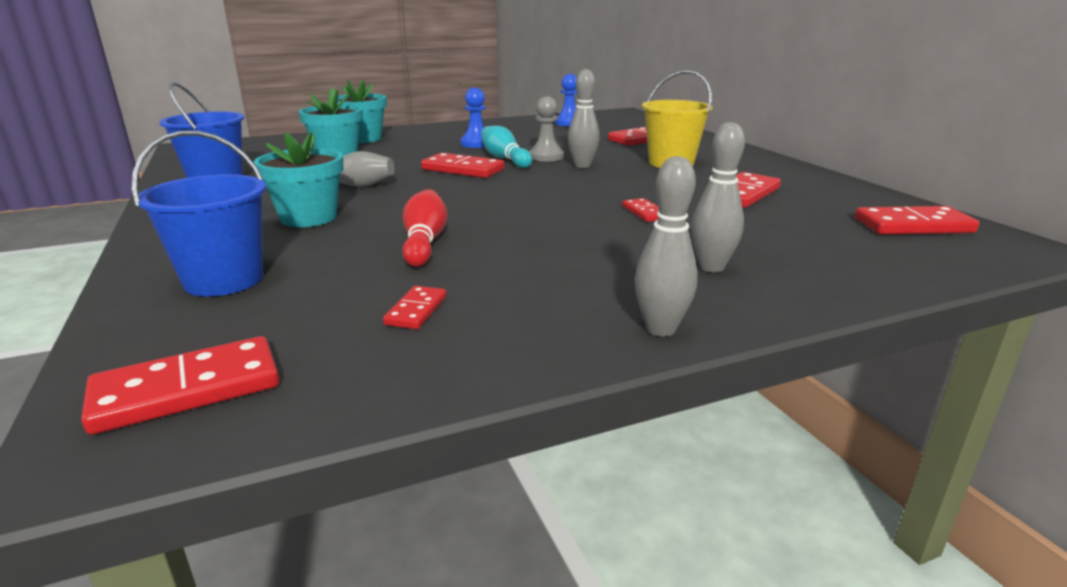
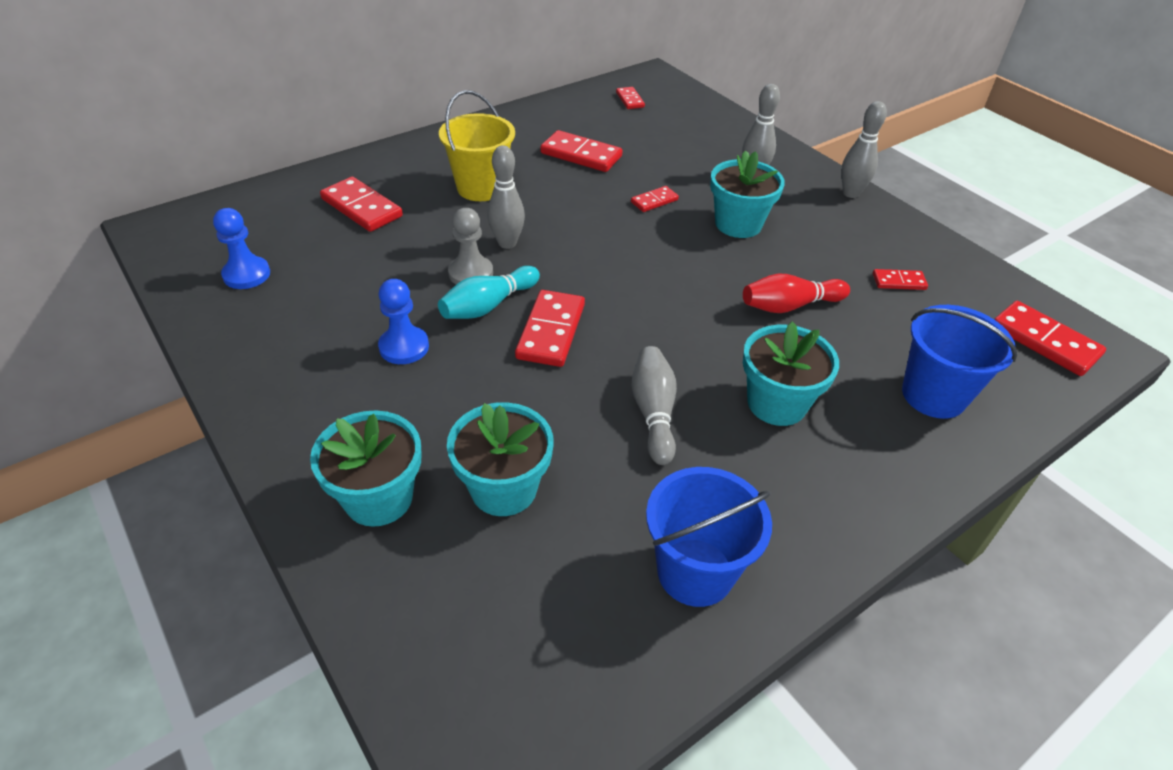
camera: 105 degrees left, 20 degrees up
(588, 242) = (738, 224): none -> turquoise flower pot
(913, 226) = (630, 100): red domino -> red domino, size x0.55

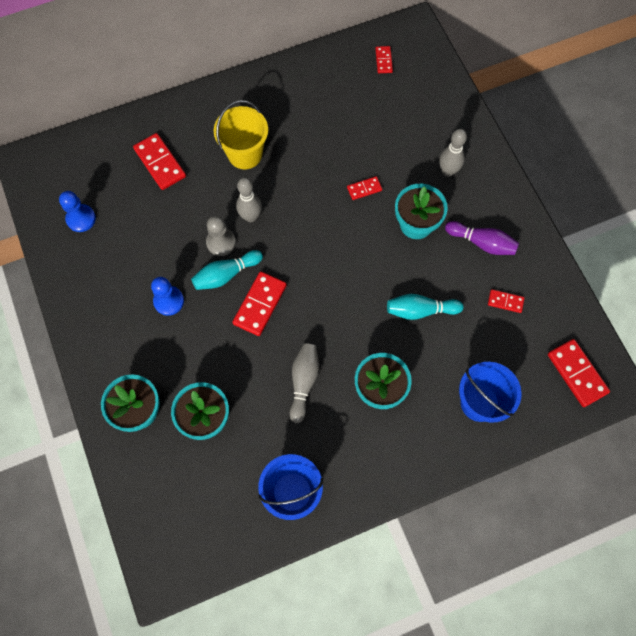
camera: 15 degrees right, 25 degrees up
(581, 155) = (326, 127): red domino -> none
(789, 306) = (420, 310): red bowling pin -> turquoise bowling pin
(833, 231) = (482, 243): none -> purple bowling pin
(850, 193) = (513, 204): grey bowling pin -> none

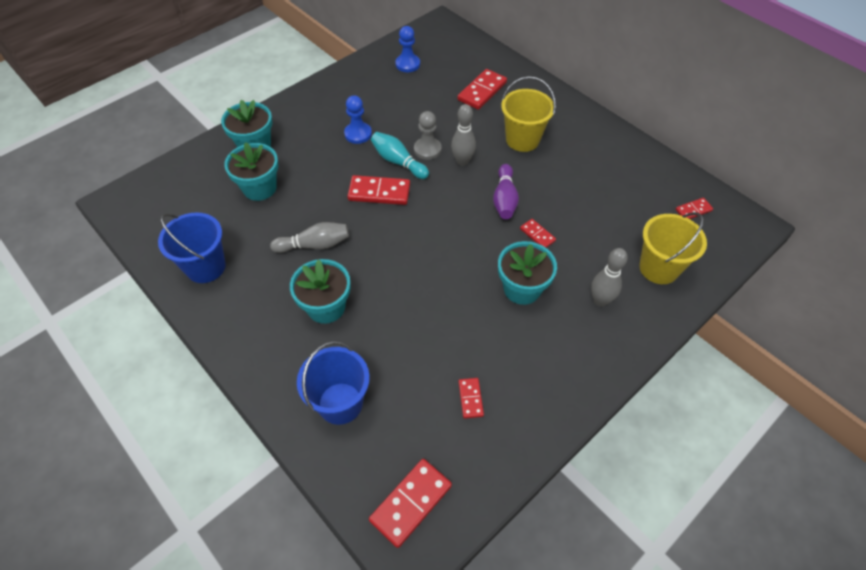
camera: 70 degrees right, 15 degrees down
(420, 310) = (425, 319): turquoise bowling pin -> none
(432, 115) = (659, 268): none -> yellow bucket
(482, 243) = (531, 356): purple bowling pin -> purple bowling pin (504, 199)

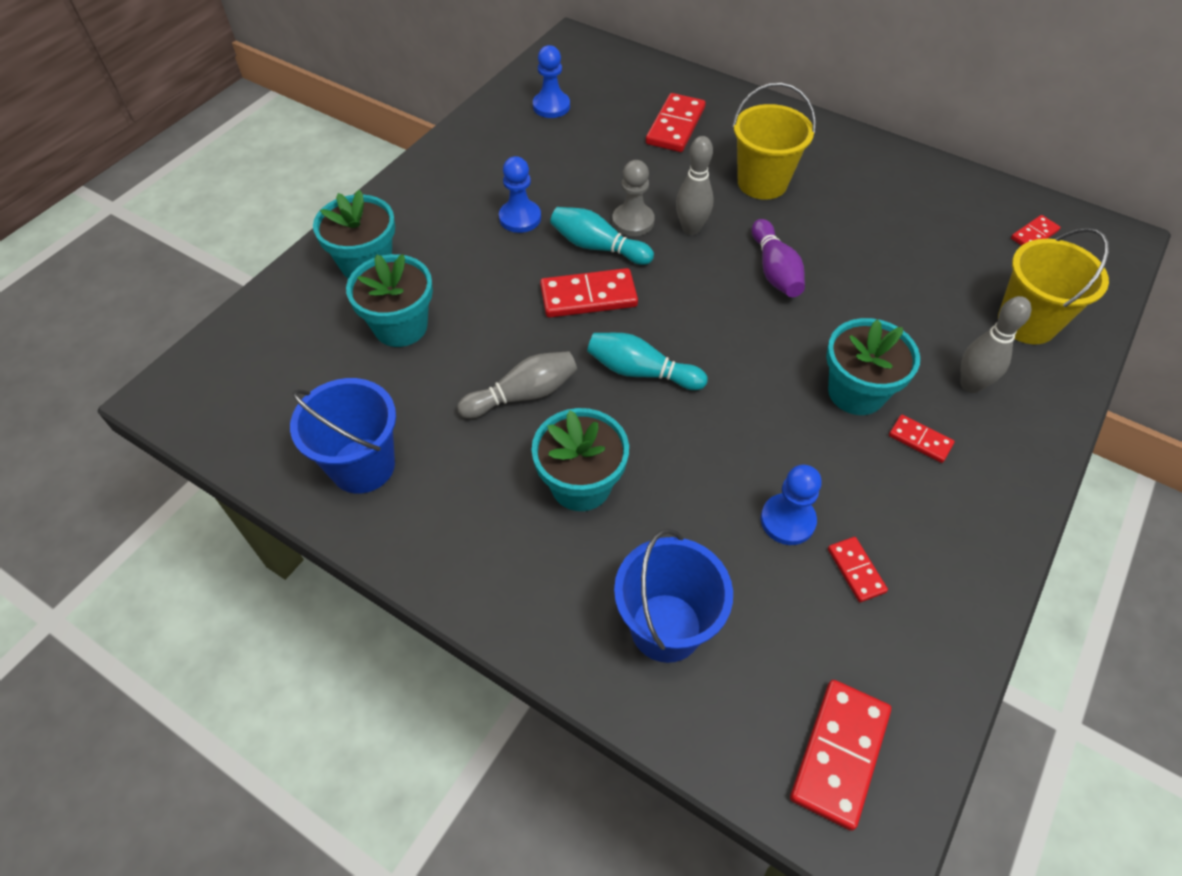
camera: 15 degrees left, 0 degrees up
(391, 246) = (641, 372): none -> turquoise bowling pin
(442, 358) = (787, 520): none -> blue pawn
(537, 235) = (843, 311): red domino -> red domino (920, 440)

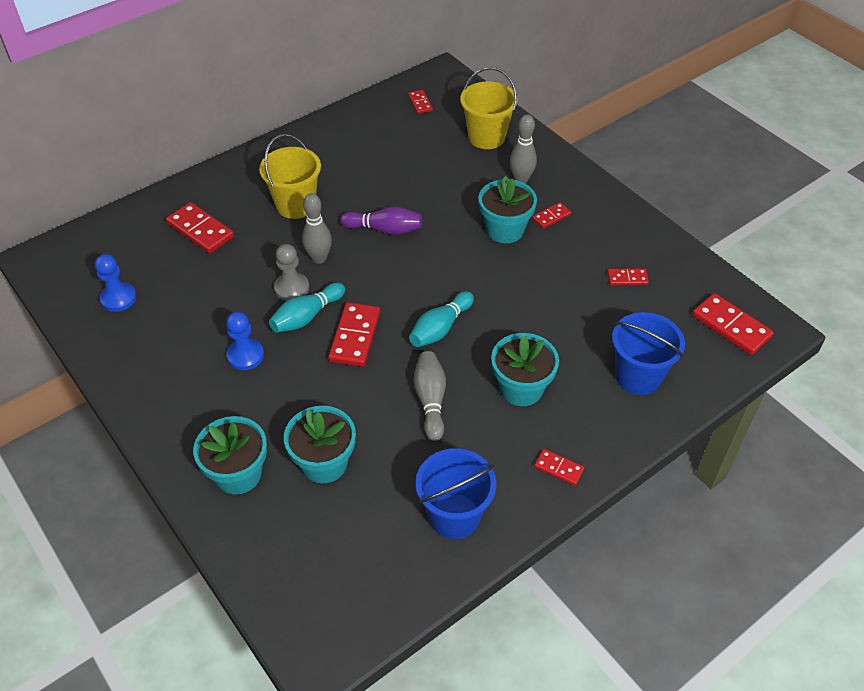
camera: 70 degrees left, 5 degrees down
(466, 561) = (559, 468): none -> red domino
(787, 520) = (585, 295): blue pawn -> none

